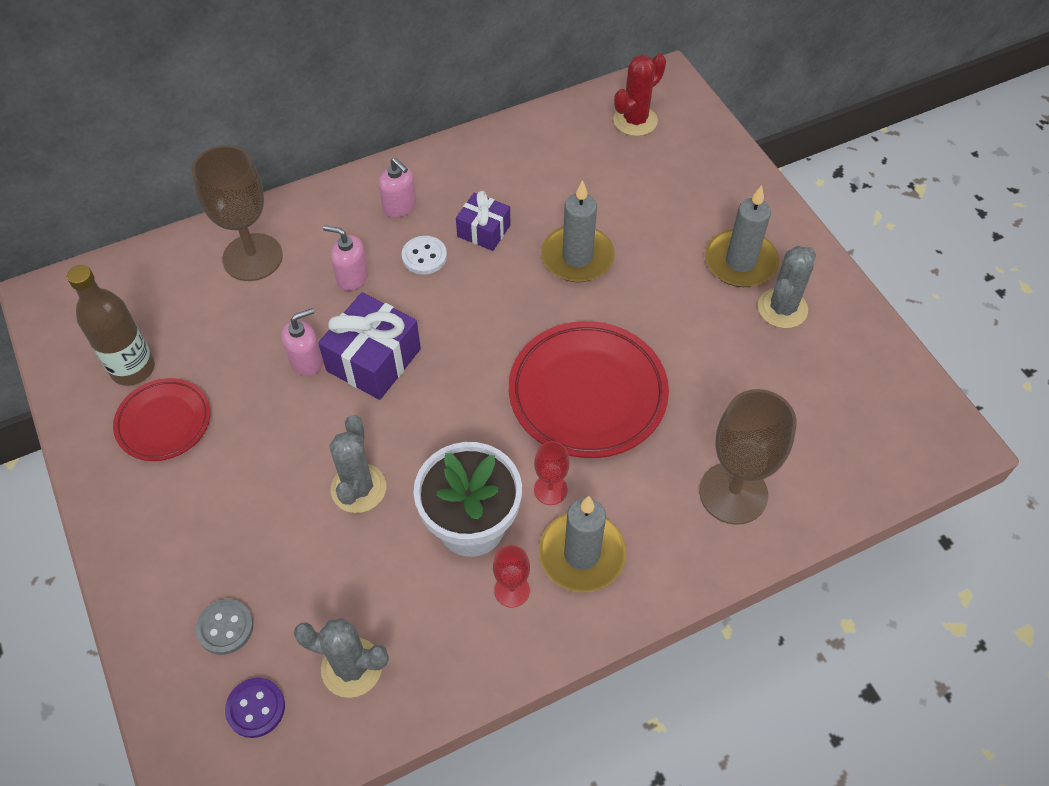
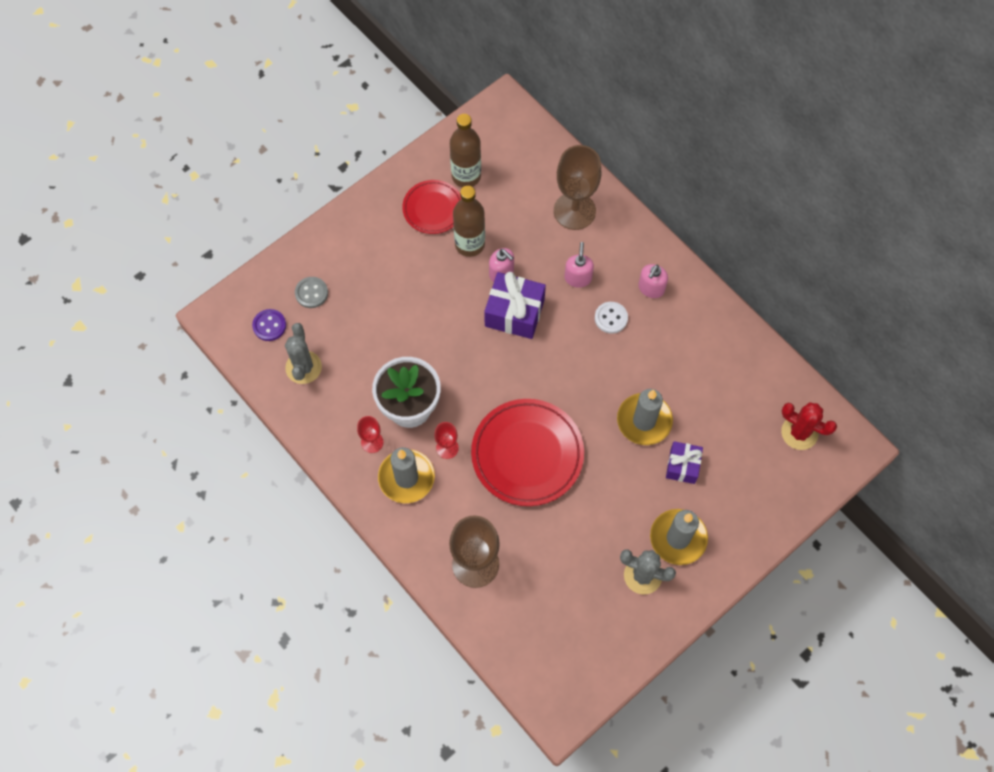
camera: 75 degrees right, 10 degrees up
(244, 389) = (469, 244): none -> brown bottle
(358, 488) = (417, 334): grey cactus -> none
(483, 231) = (647, 351): purple gift -> purple gift (682, 466)

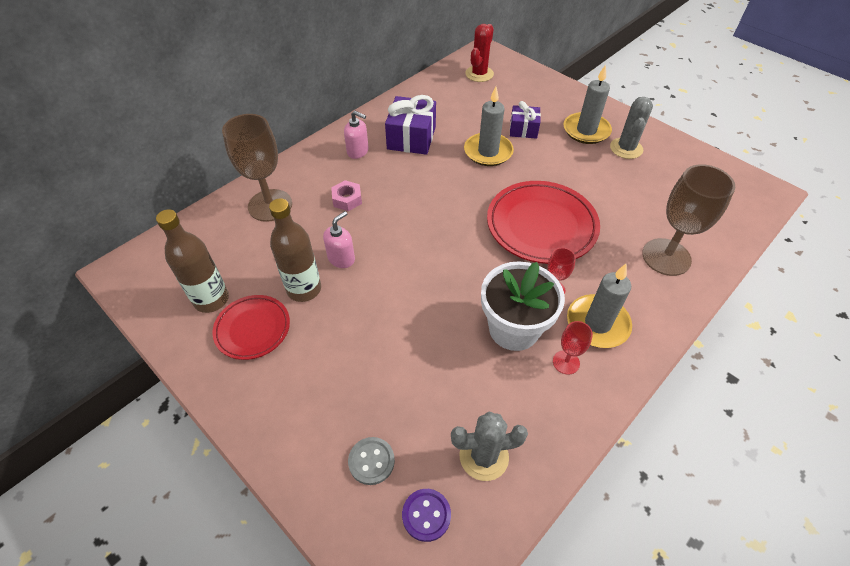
camera: 95 degrees left, 15 degrees down
(514, 313) = (388, 245): purple gift -> purple gift (411, 138)
(578, 278) = (347, 199): pink soap dispenser -> pink nut
(611, 318) = (390, 175): white button -> none

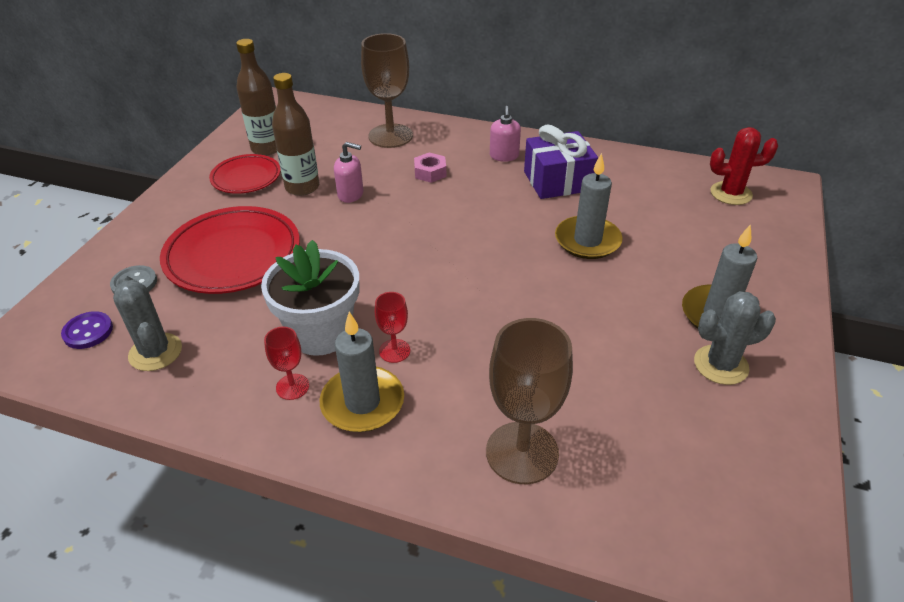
camera: 65 degrees right, 10 degrees down
(523, 129) = (659, 257): purple gift -> none
(541, 226) = (493, 316): red plate -> red plate (233, 255)

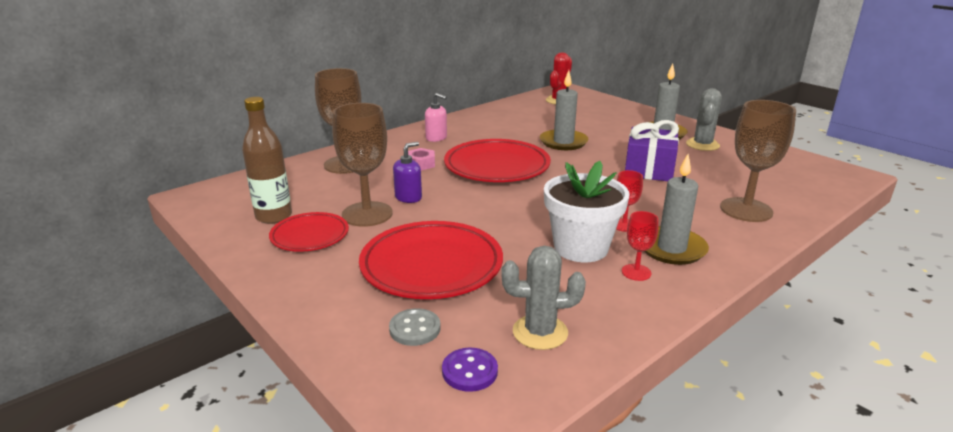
camera: 60 degrees left, 15 degrees down
(302, 187) = (367, 214): brown bottle -> brown goblet
(351, 194) = (408, 197): pink soap dispenser -> purple soap dispenser
(468, 218) = (497, 166): none -> red plate
(557, 181) = (489, 132): purple gift -> purple gift (649, 169)

